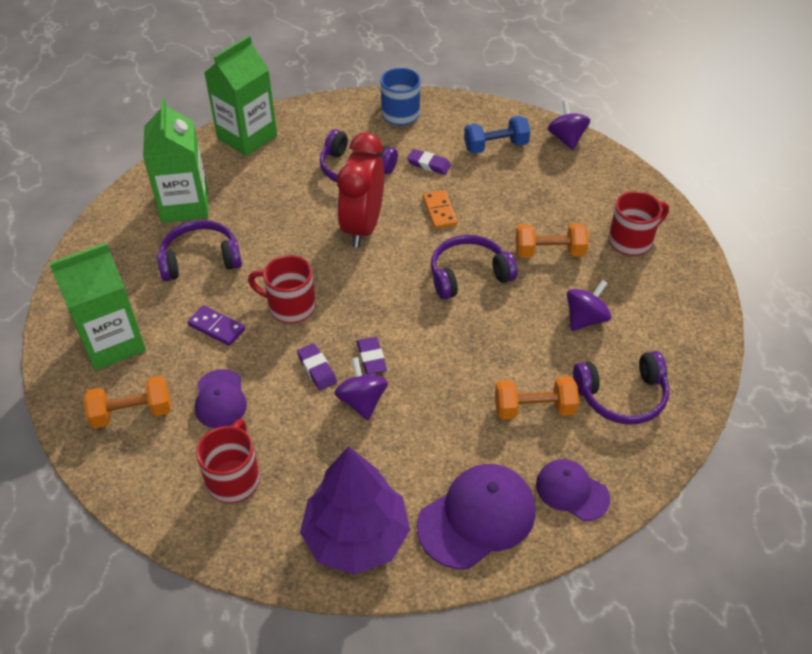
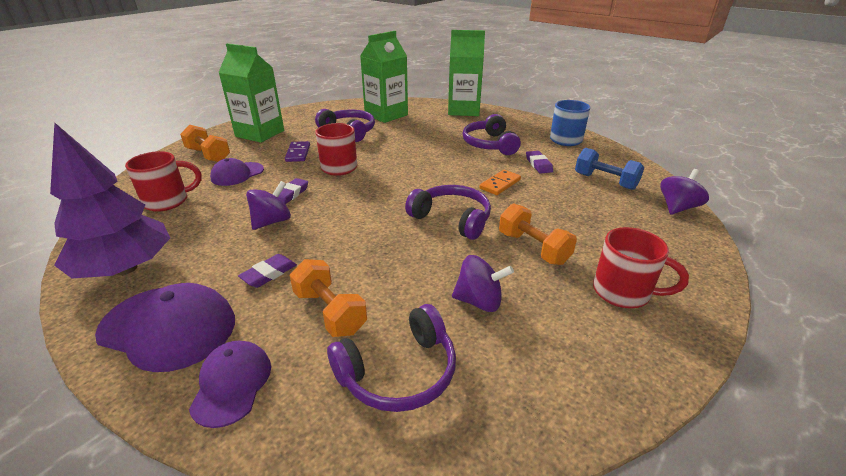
camera: 55 degrees right, 15 degrees down
(362, 227) = (442, 164): red clock -> none
(371, 358) = (319, 210): purple eraser -> purple eraser (269, 274)
(622, 396) = (399, 372): purple headphones -> purple headphones turned 75 degrees counterclockwise

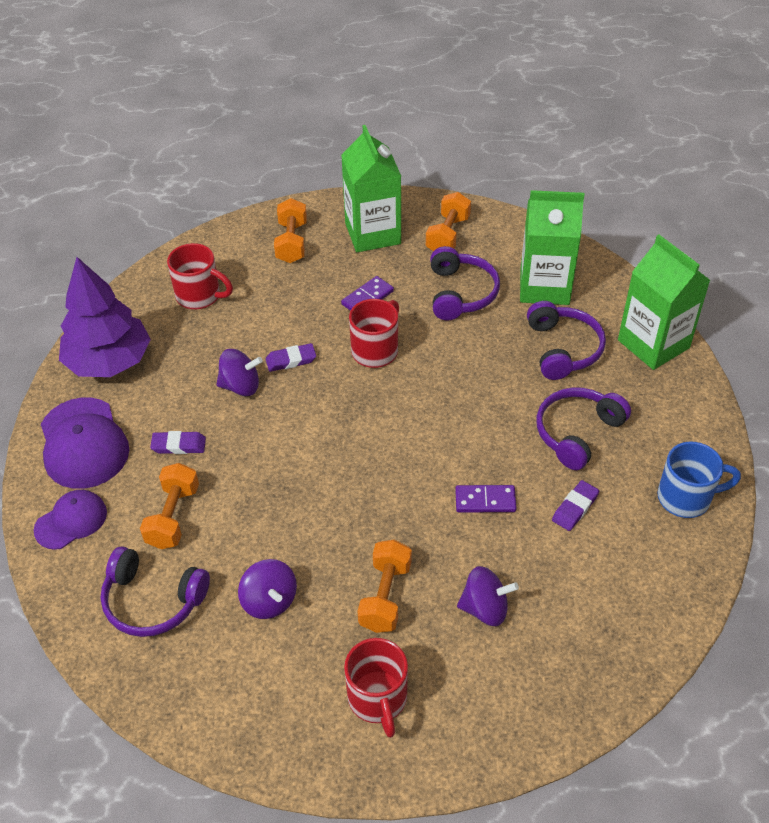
camera: 50 degrees right, 15 degrees up
(237, 174) = (283, 294): purple cap -> none
(306, 119) = (447, 235): none -> orange dumbbell
(452, 219) = (373, 505): purple headphones -> purple headphones (563, 349)
(500, 184) = (485, 501): orange domino -> purple domino
(605, 181) = (601, 592): blue dumbbell -> none
(677, 207) = (606, 688): purple spinning top -> purple spinning top (485, 608)

